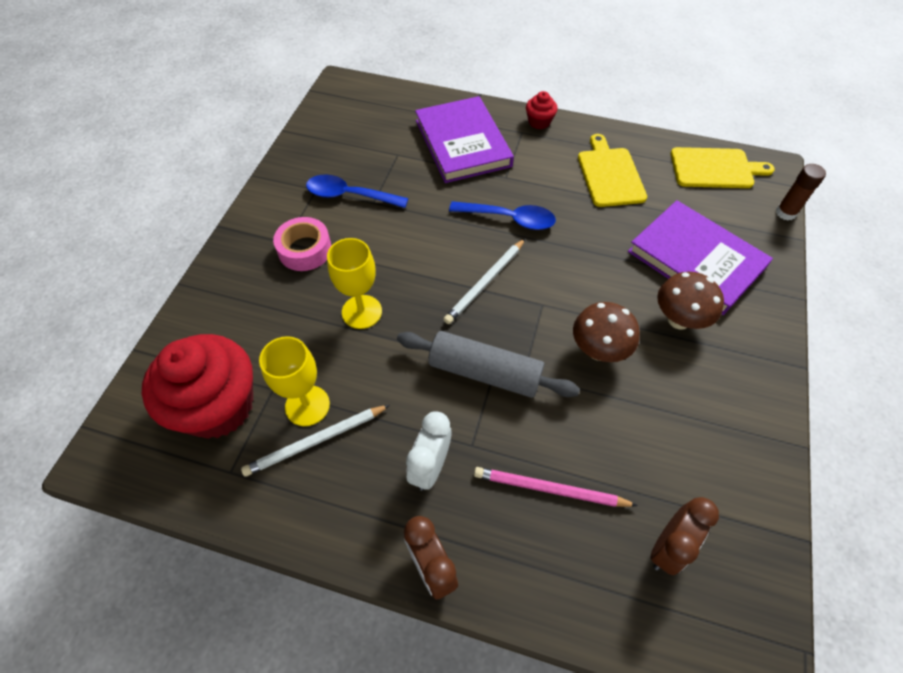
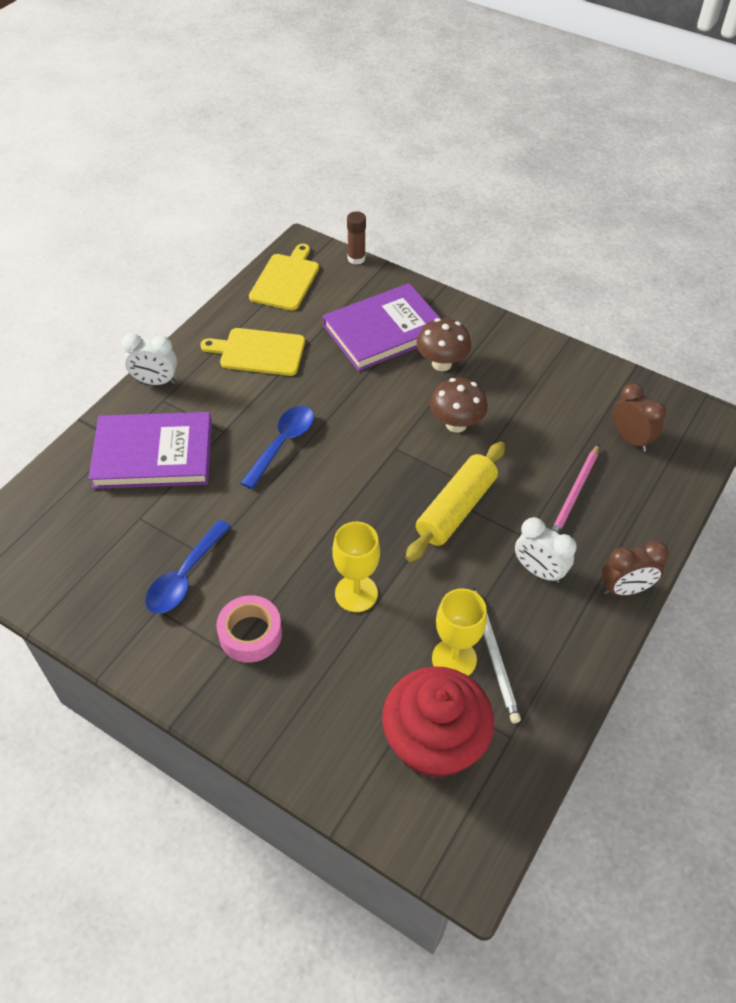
camera: 75 degrees left, 5 degrees down
(485, 283) = (356, 483): white pencil -> none
(485, 372) = (456, 509): grey rolling pin -> yellow rolling pin
(539, 122) = (155, 382): red cupcake -> white clock

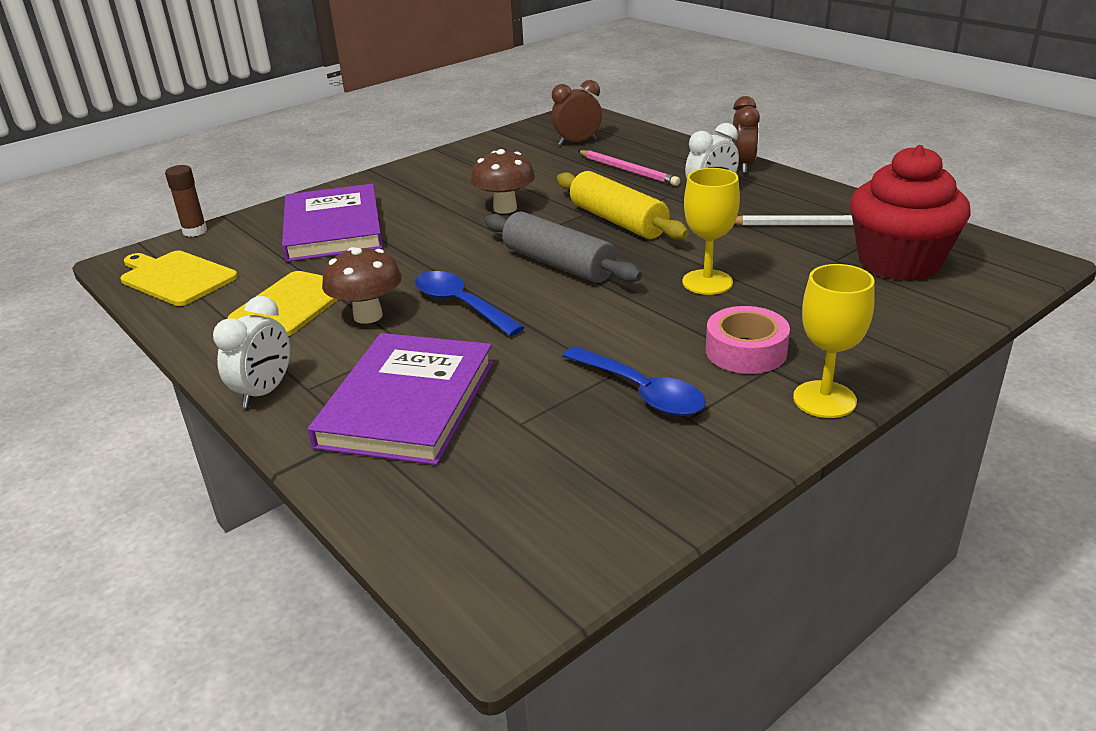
camera: 70 degrees left, 20 degrees down
(362, 486) = (559, 264): none -> grey rolling pin
(441, 364) = (413, 205): brown mushroom -> brown mushroom (368, 316)
(454, 659) = (803, 242): yellow goblet -> yellow goblet (824, 399)

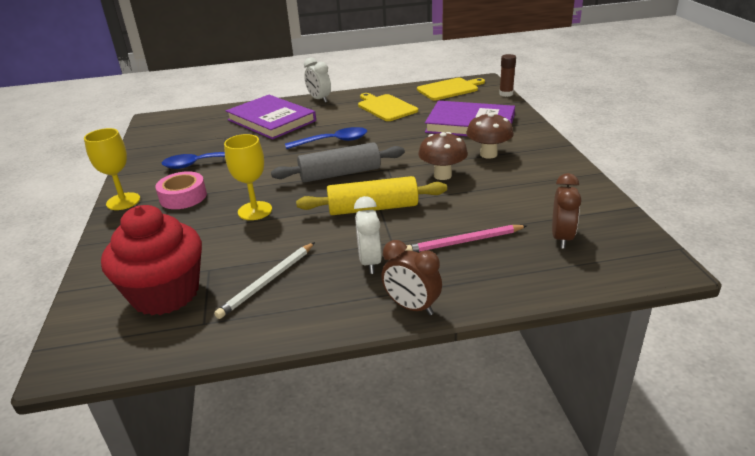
camera: 120 degrees right, 0 degrees up
(368, 316) = (353, 121): brown mushroom -> brown mushroom (488, 154)

